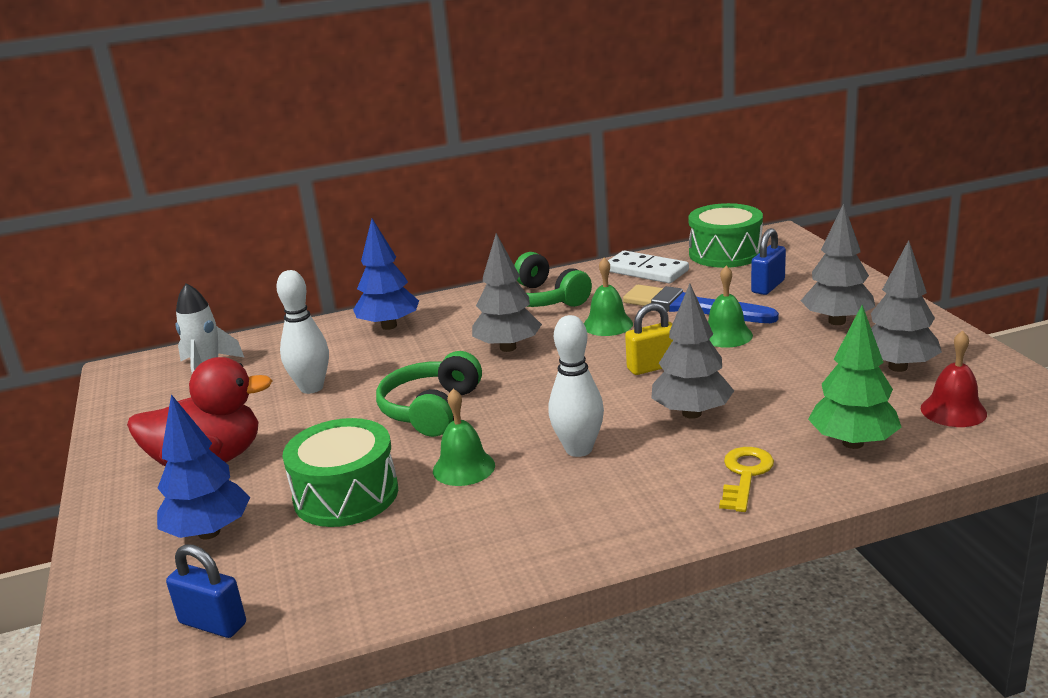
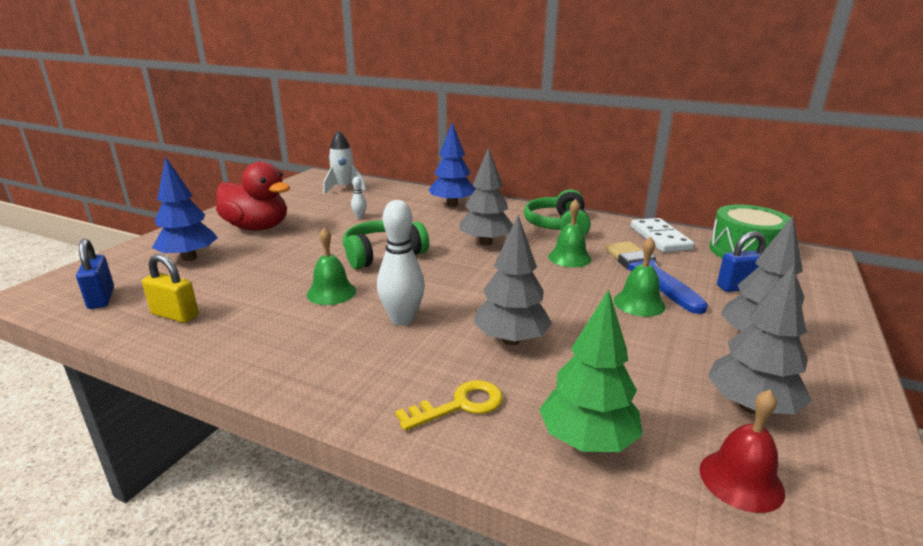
camera: 40 degrees right, 0 degrees up
(311, 388) = (359, 217): white bowling pin -> white bowling pin, size x0.48
(346, 495) = (262, 274): green drum -> none
(652, 367) = (546, 296): yellow padlock -> yellow padlock (175, 315)

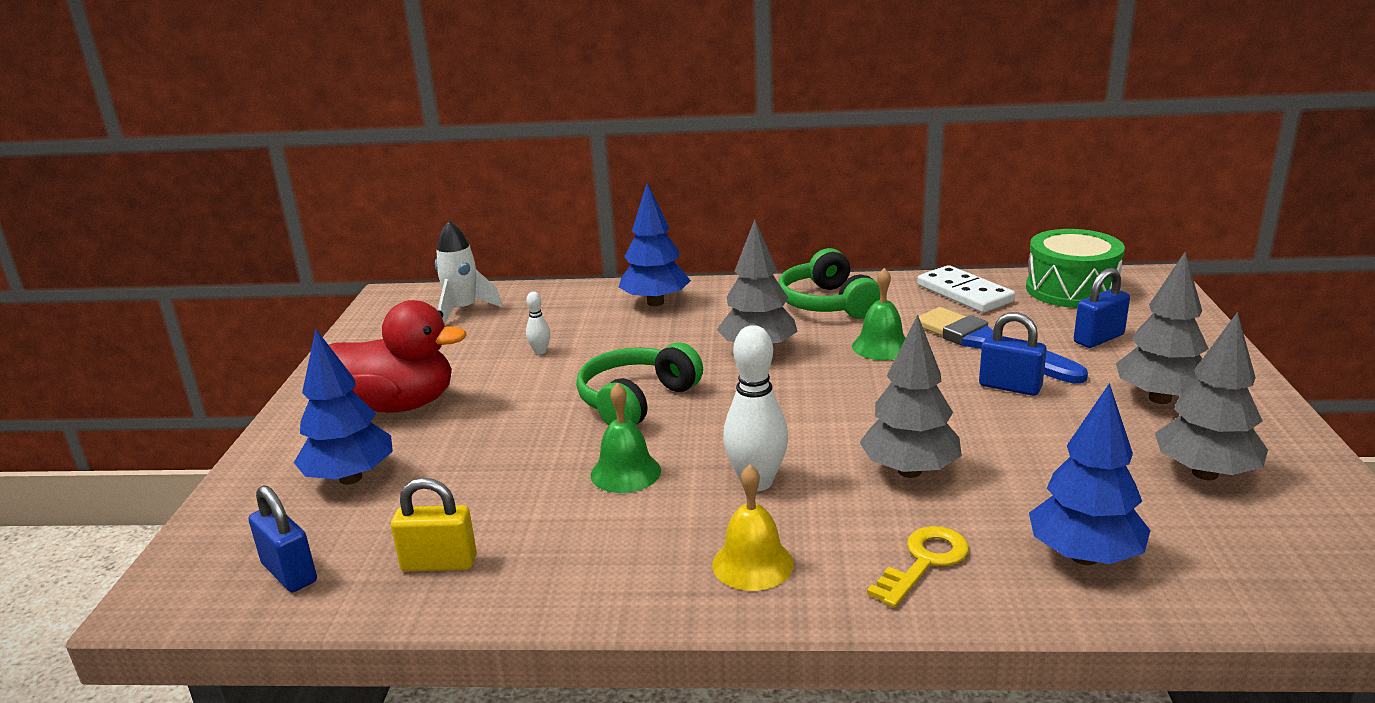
camera: 20 degrees left, 0 degrees up
(344, 370) = (752, 564): none -> yellow bell
(587, 440) = (1084, 556): green tree -> blue tree
(639, 303) = (1010, 387): green bell -> blue padlock
(741, 480) = (1246, 548): red bell -> none

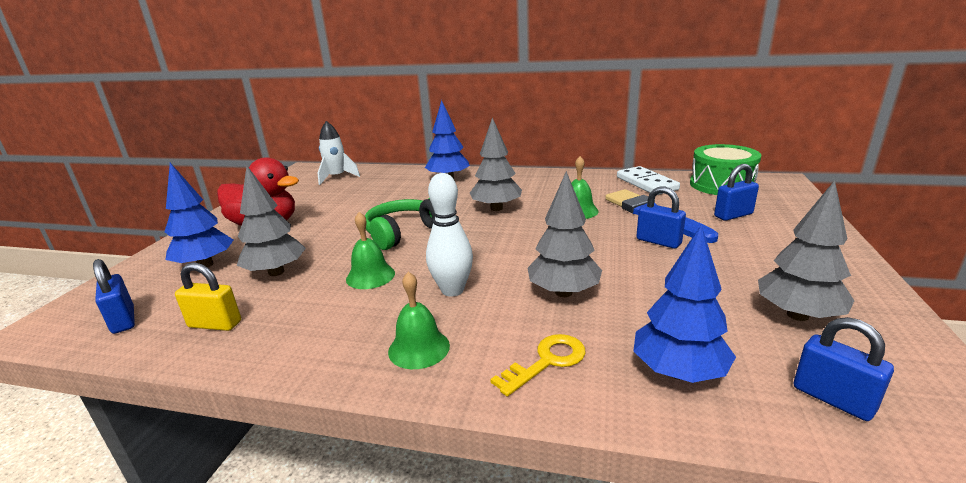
camera: 10 degrees right, 0 degrees up
(540, 351) = (365, 201): white bowling pin -> none
(752, 564) = (419, 348): yellow bell -> green bell
(827, 304) = (554, 185): green headphones -> none
(1160, 398) = (771, 257): grey tree -> grey tree (276, 272)
(1257, 566) = (833, 398): none -> blue padlock

